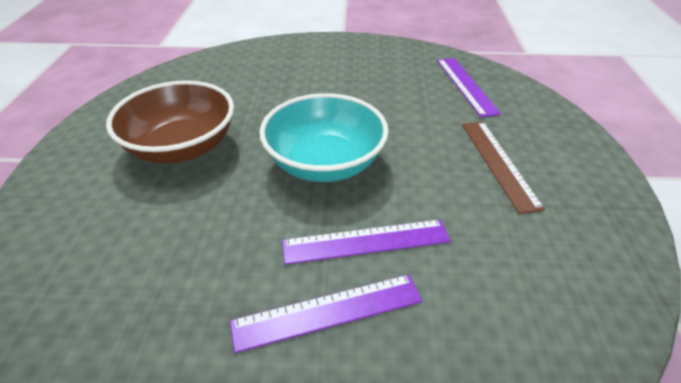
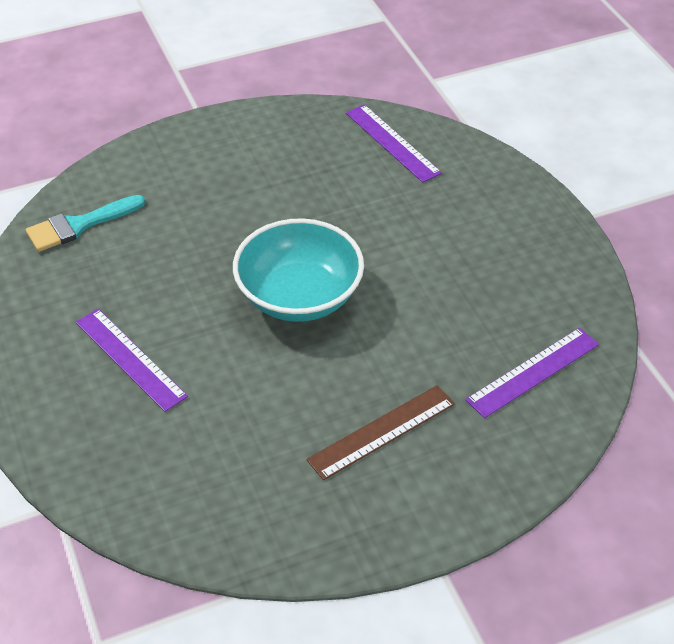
camera: 65 degrees right, 5 degrees up
(76, 301) = (79, 225): none -> turquoise brush
(182, 147) = (263, 191): brown bowl -> none
(366, 242) = (211, 358): purple ruler -> purple ruler (392, 143)

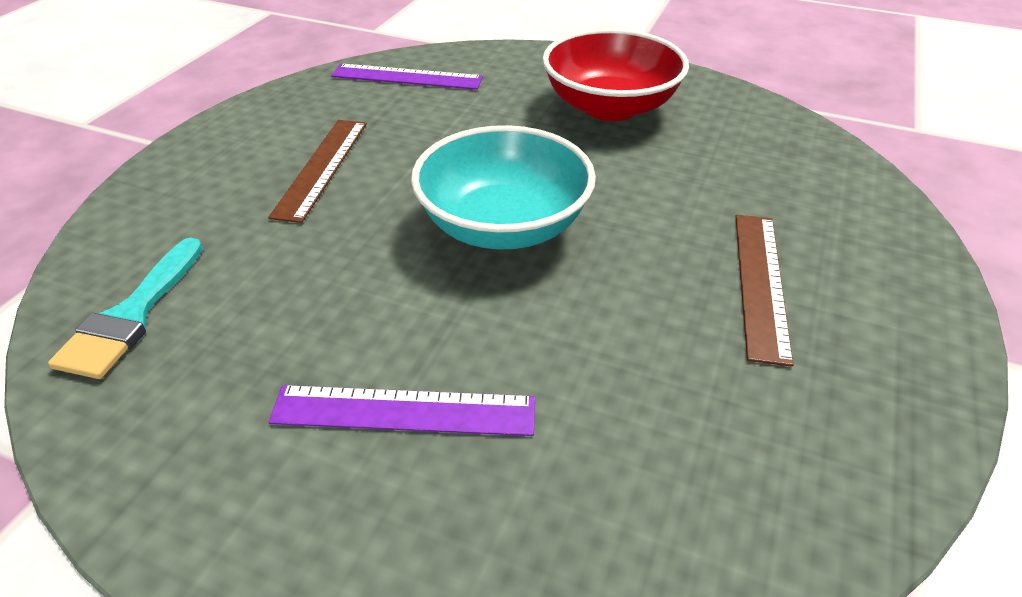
camera: 45 degrees left, 5 degrees down
(256, 188) = (321, 167): none -> brown ruler
(489, 255) = (610, 107): none -> red bowl
(533, 372) = (778, 160): purple ruler -> none

